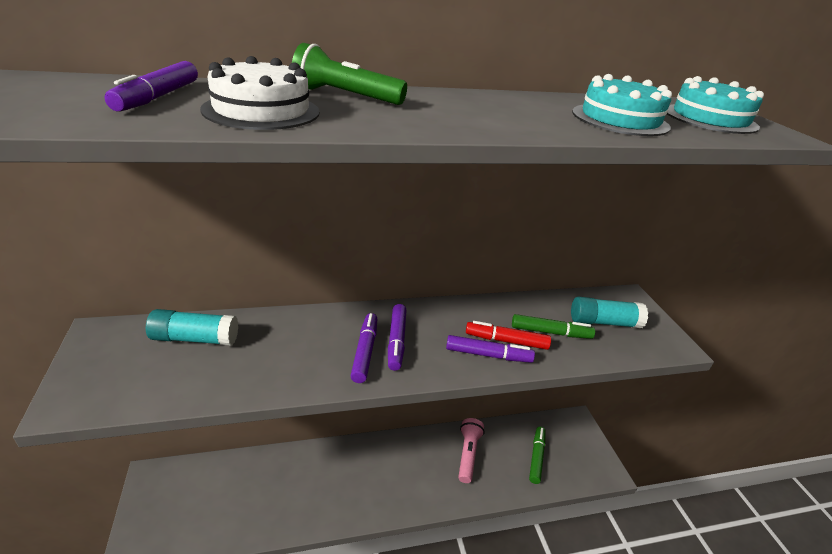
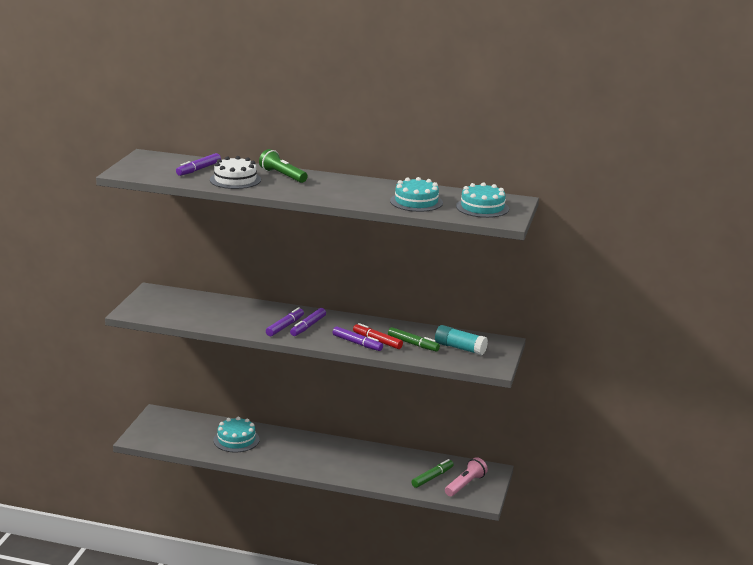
camera: 30 degrees right, 10 degrees down
(195, 338) = (198, 302): turquoise glue stick -> none
(284, 486) = (236, 440): none -> turquoise cake
(468, 454) = (378, 461): pink flashlight -> pink flashlight (465, 484)

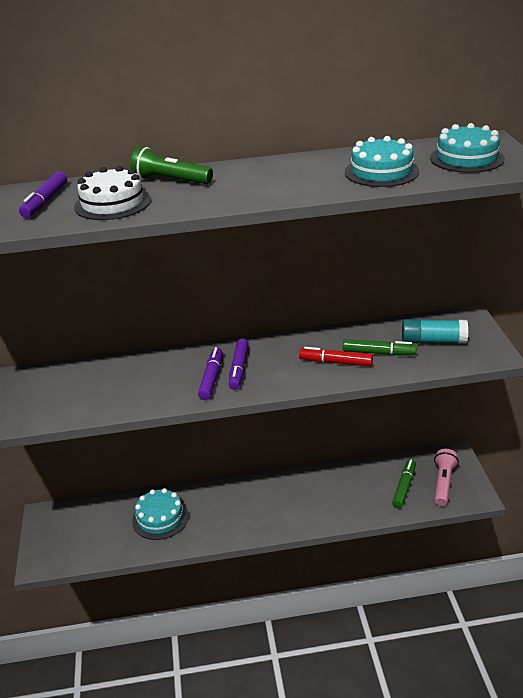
camera: 20 degrees left, 10 degrees up
(357, 343) = (317, 374): purple marker -> none

